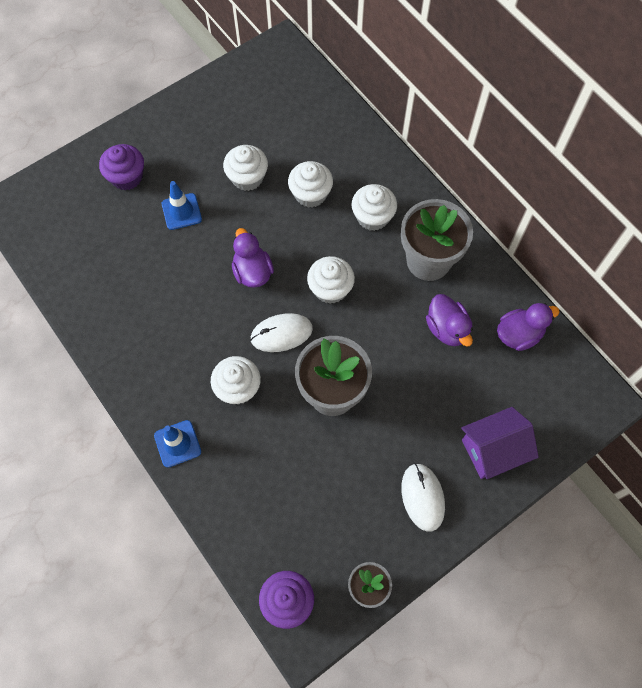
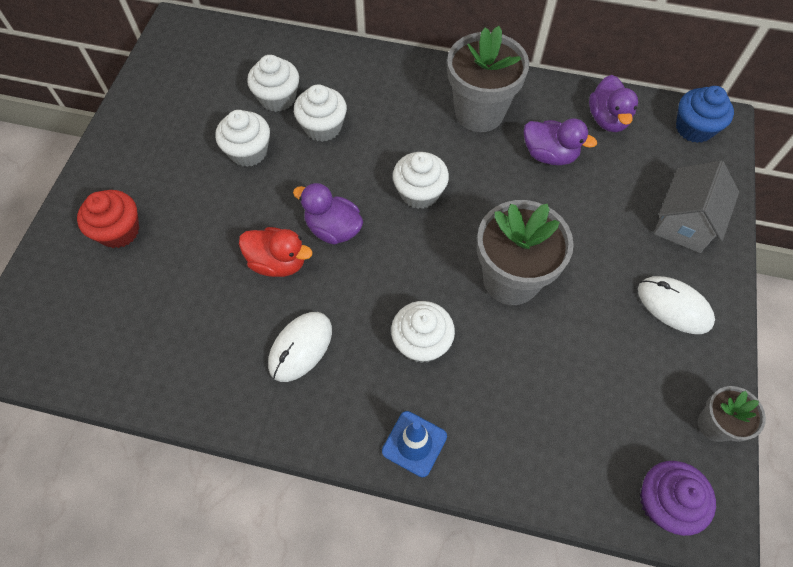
camera: 40 degrees left, 5 degrees down
(127, 177) = (119, 231): purple cupcake -> red cupcake
(181, 211) = (209, 224): blue traffic cone -> none
(200, 269) = (278, 262): none -> red duck
(281, 333) = (414, 263): white mouse -> white mouse (300, 347)
(372, 217) = (397, 110): white cupcake -> white cupcake (277, 98)
(493, 450) = (684, 223): purple house -> grey house
(518, 334) = (607, 119): purple duck -> purple duck turned 150 degrees clockwise
(579, 390) = (694, 128): none -> blue cupcake

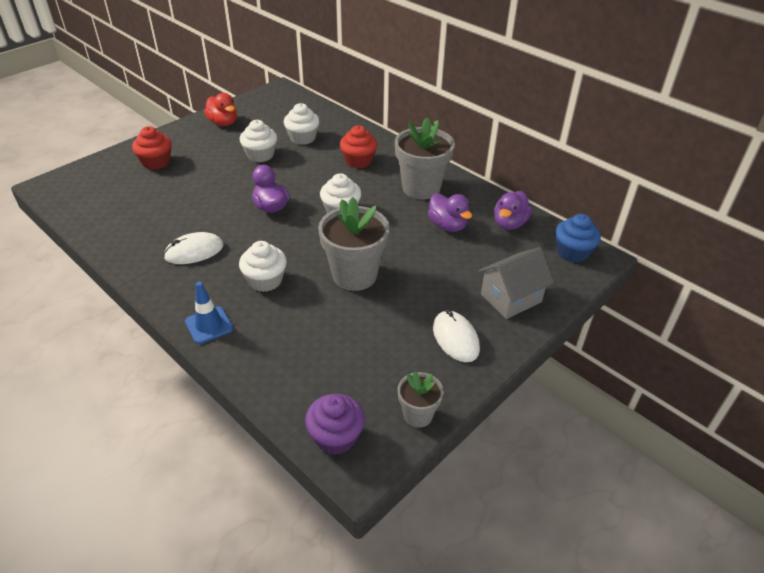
camera: 30 degrees right, 20 degrees down
(278, 262) = (223, 209): red duck -> red duck (223, 123)
(323, 127) = (315, 160): white cupcake -> none
(376, 104) = (358, 161): none -> red cupcake

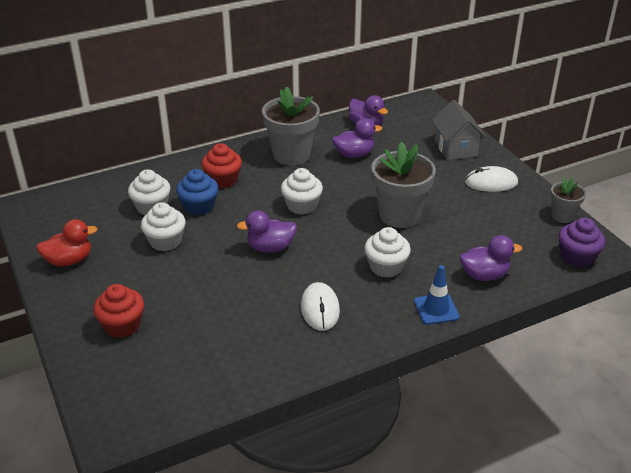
camera: 70 degrees left, 5 degrees down
(274, 354) = (484, 275): none -> purple duck
(572, 252) = (414, 109): blue cupcake -> blue cupcake (199, 206)

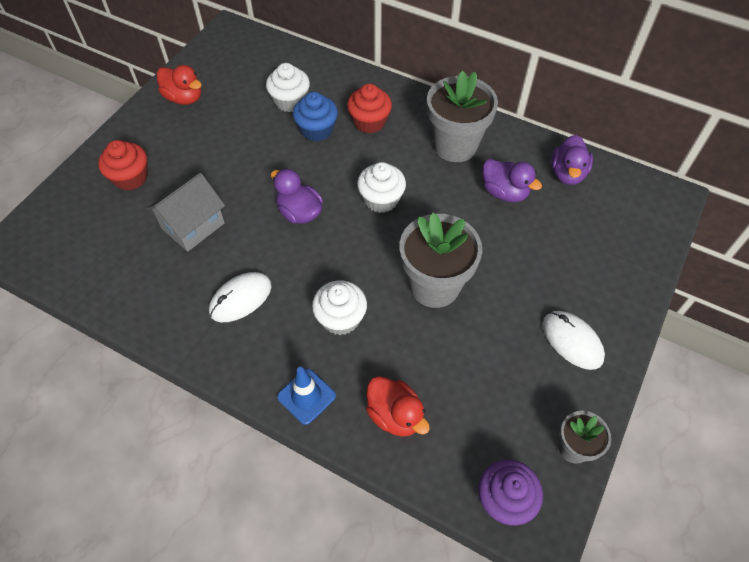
camera: 55 degrees right, 20 degrees up
(165, 241) = (252, 138): white cupcake -> none
(456, 148) = (607, 274): grey house -> grey house (193, 226)
(484, 275) = (395, 415): purple duck -> red duck

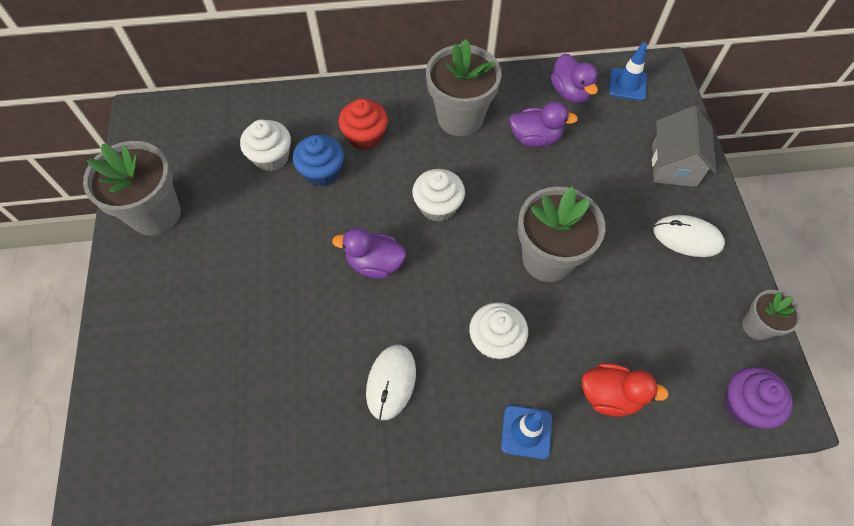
camera: 35 degrees left, 5 degrees up
(130, 177) = (171, 331): red cupcake -> none
(184, 98) = (155, 213): red duck -> grey flower pot
(193, 226) = (282, 341): grey house -> grey house (674, 165)
(626, 193) = (627, 84): none -> blue traffic cone

